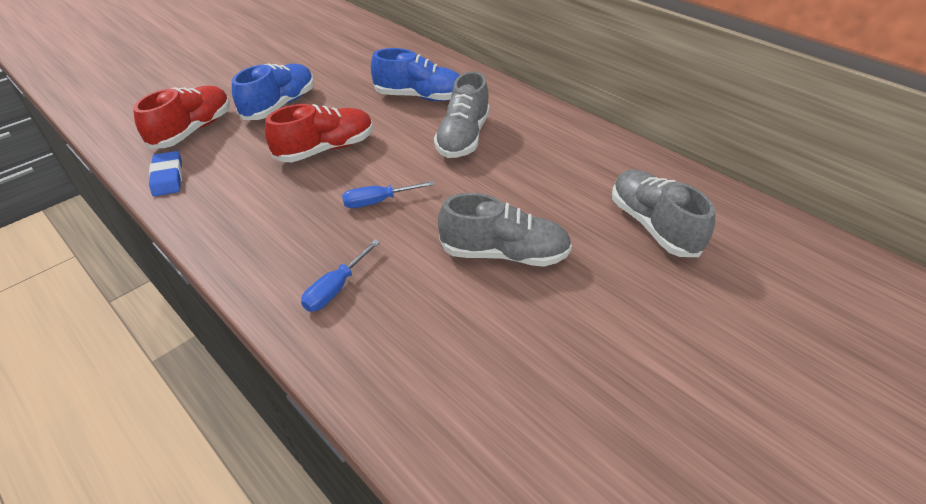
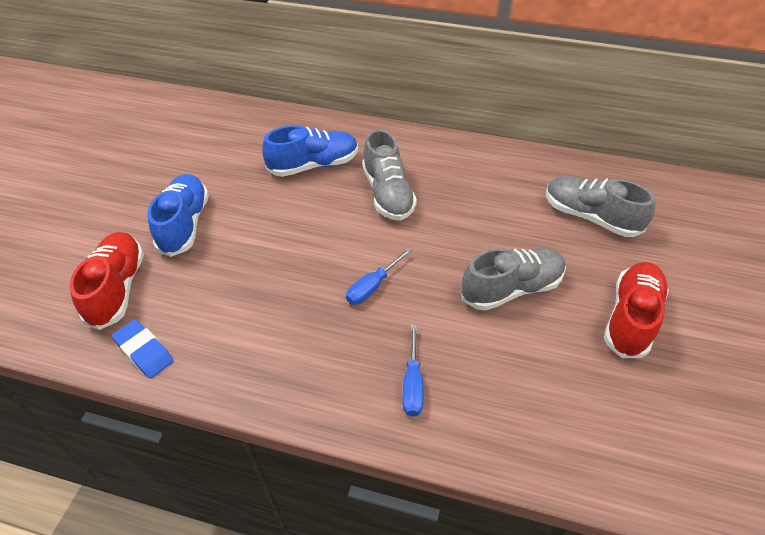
camera: 30 degrees left, 5 degrees up
(325, 149) = (276, 254): red shoe -> red shoe (630, 318)

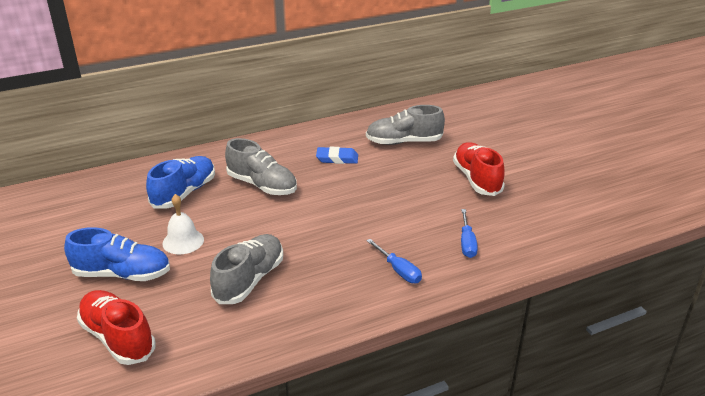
camera: 40 degrees left, 15 degrees down
(144, 351) = (194, 357): blue eraser -> blue eraser (337, 158)
(184, 224) = (122, 274): blue shoe -> blue shoe turned 135 degrees clockwise
(260, 218) = (183, 241): none -> white bell
(372, 287) = (315, 238): blue screwdriver -> blue screwdriver (467, 243)
(511, 289) = (400, 197): grey shoe -> grey shoe (249, 280)

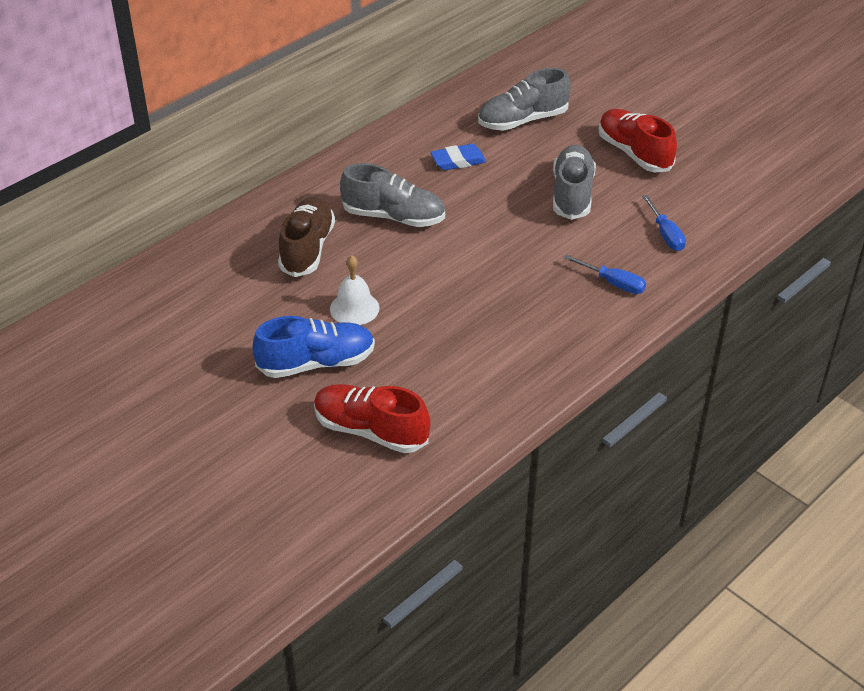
camera: 20 degrees left, 10 degrees up
(184, 193) = (307, 248): blue shoe -> brown shoe
(249, 280) = (463, 333): grey shoe -> grey shoe (572, 194)

